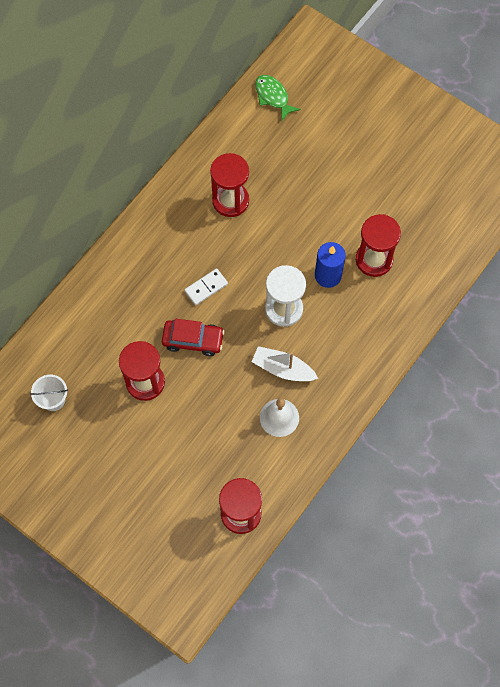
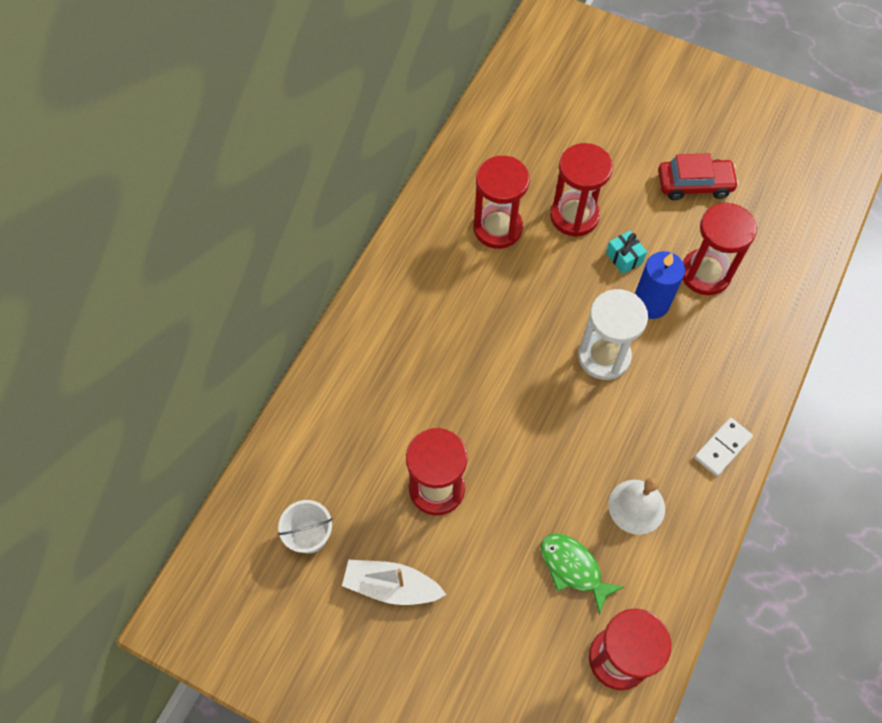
camera: 10 degrees left, 5 degrees down
(193, 340) = (490, 418): red car -> red car (694, 184)
(206, 287) = (491, 344): white domino -> white domino (722, 447)
(273, 97) = (521, 94): green fish -> green fish (573, 568)
(283, 369) = (624, 437): white boat -> white boat (391, 586)
(289, 200) = (574, 216): none -> red hourglass
(317, 238) = (624, 258): none -> turquoise gift

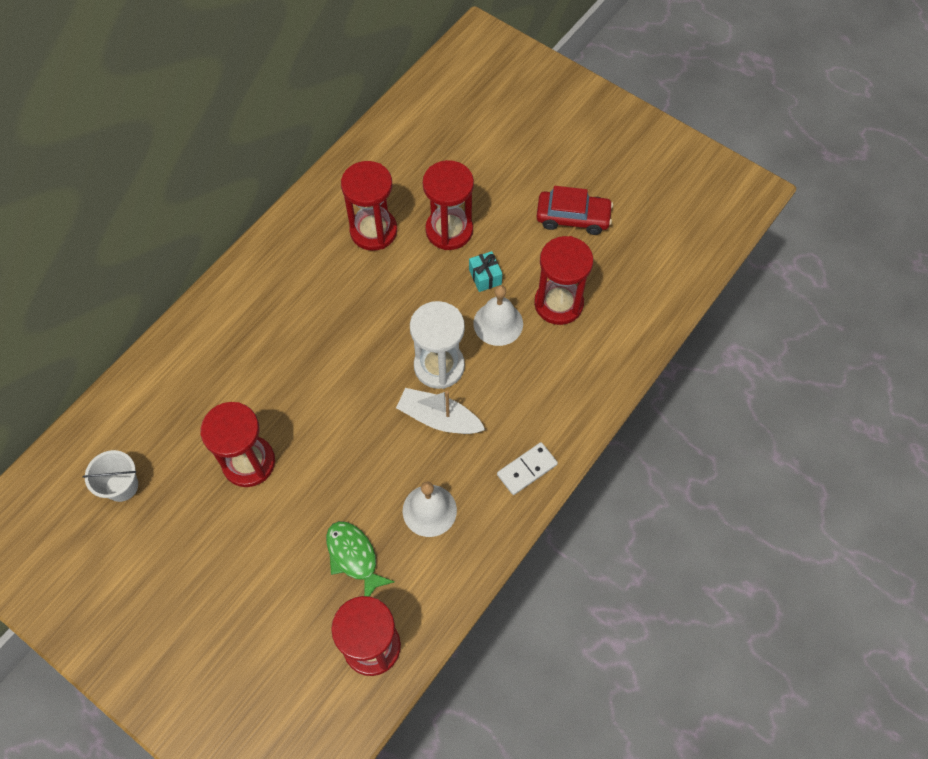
camera: 10 degrees right, 0 degrees up
(391, 586) = (182, 544): white boat -> white boat (439, 418)
(650, 303) = (498, 323): blue candle -> white bell

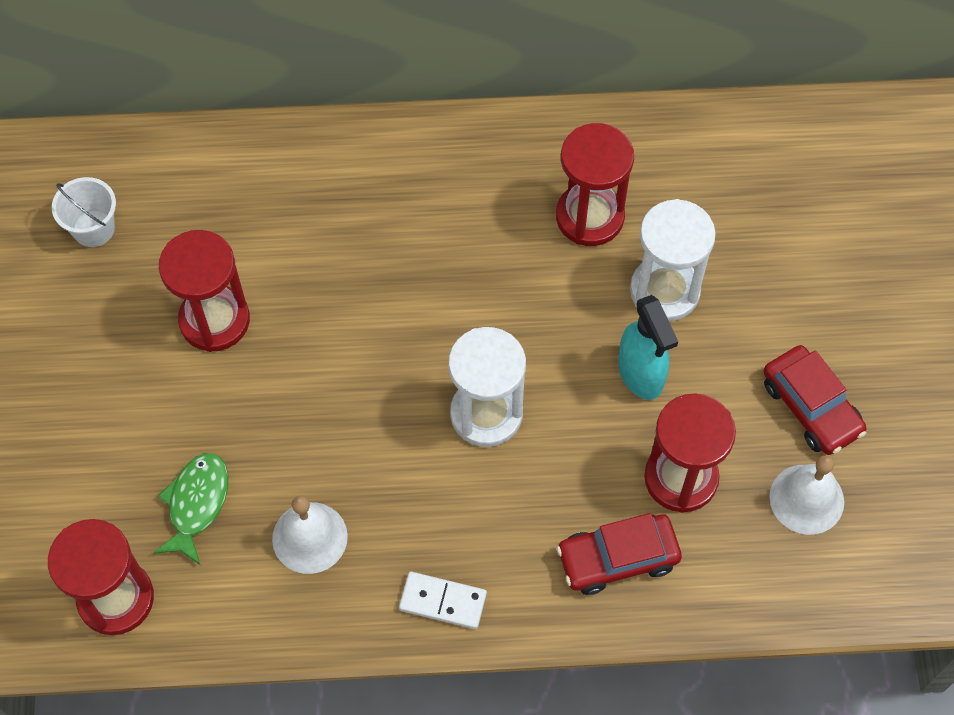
camera: 50 degrees right, 0 degrees up
(439, 418) = (424, 463): white boat -> none
(449, 230) = (664, 291): red hourglass -> white hourglass
(485, 277) = (641, 374): turquoise gift -> turquoise spray bottle
(498, 323) = (595, 433): white bell -> white bell (806, 499)
(576, 366) = (617, 558): none -> red car

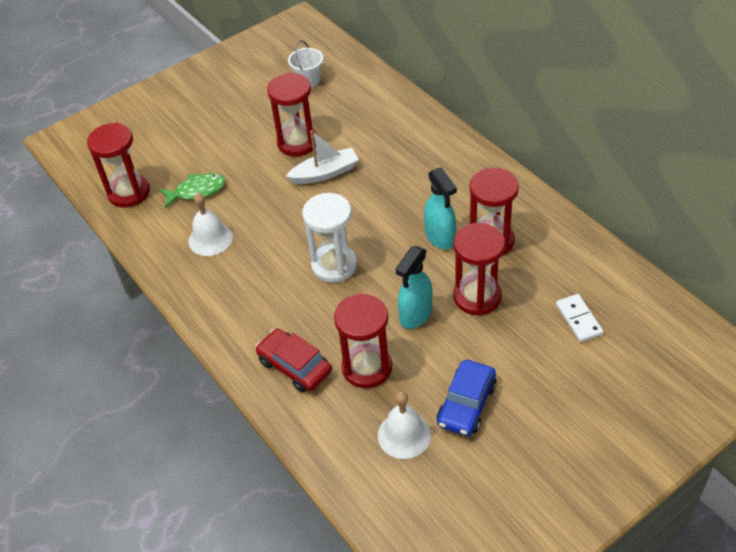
camera: 60 degrees right, 15 degrees down
(307, 323) = (325, 173): none -> white boat
(443, 601) = (214, 307): white domino -> white domino (578, 319)
(539, 266) = (440, 237): none -> turquoise spray bottle
(664, 291) = (477, 296): white hourglass -> red hourglass
(811, 407) = (466, 404): red car -> blue car

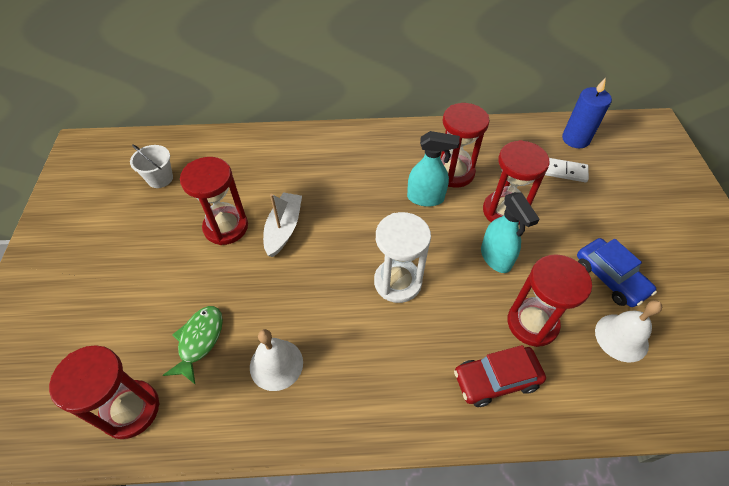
camera: 60 degrees left, 5 degrees up
(640, 310) = (575, 139): none -> blue candle

